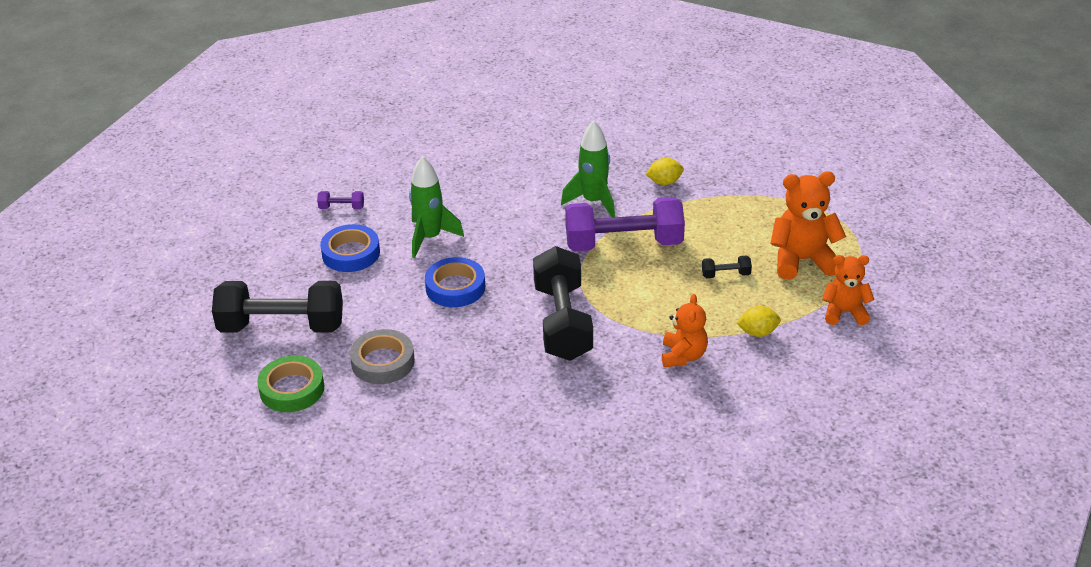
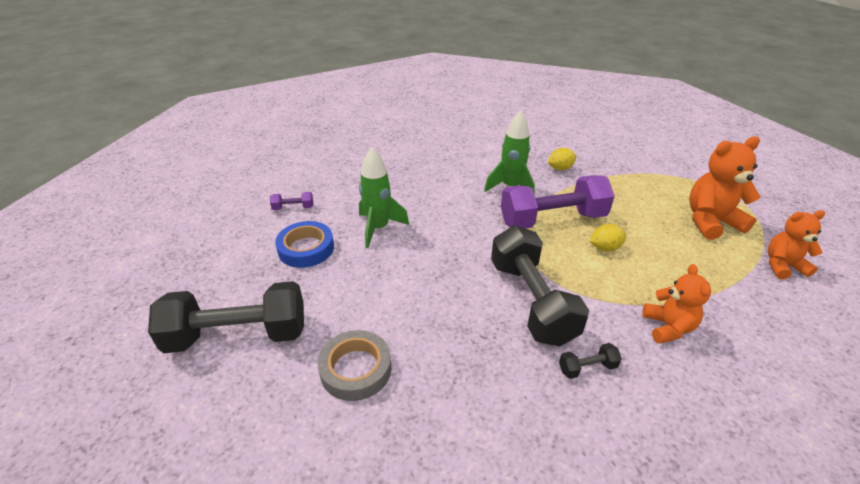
camera: 10 degrees left, 0 degrees up
(292, 389) = (251, 420): green tape -> none
(455, 287) = (414, 274): blue tape -> none
(726, 274) = (655, 239): black dumbbell -> black dumbbell (587, 368)
(758, 332) = (721, 294): yellow lemon -> yellow lemon (605, 248)

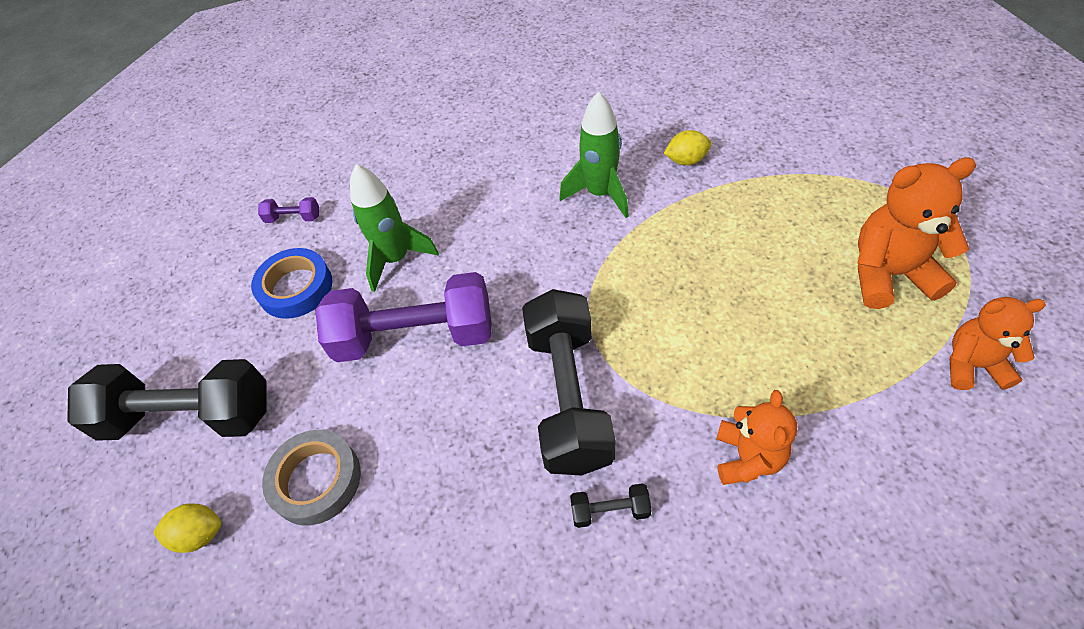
camera: 15 degrees right, 15 degrees up
(552, 219) = (643, 257): purple dumbbell -> purple dumbbell (415, 336)
(605, 248) = (704, 313): yellow lemon -> yellow lemon (199, 534)

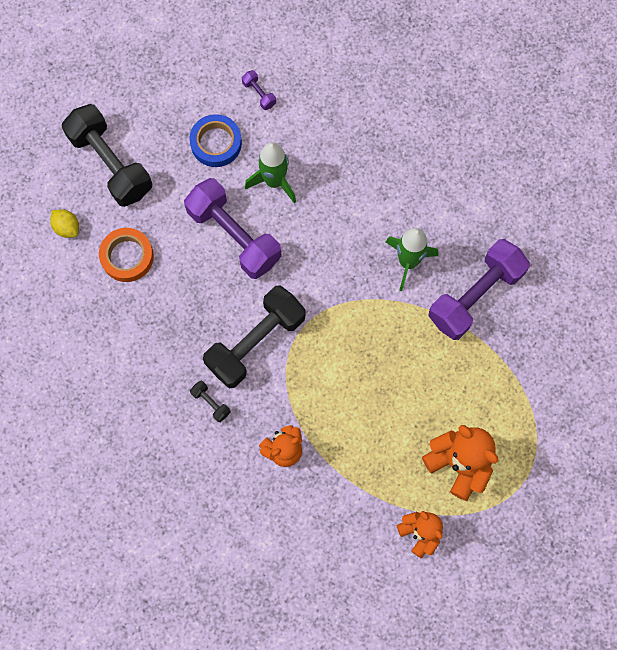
camera: 45 degrees right, 20 degrees up
(316, 480) = (127, 256): grey tape -> orange tape
(686, 160) = (475, 296): yellow lemon -> purple dumbbell

